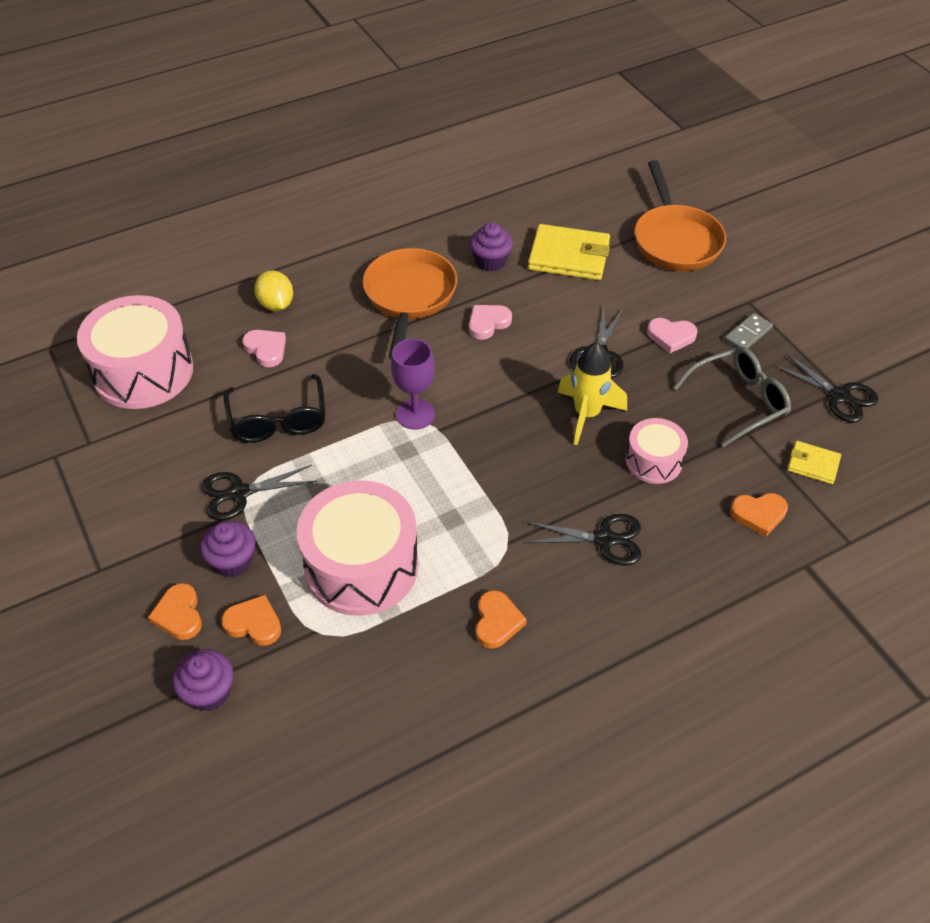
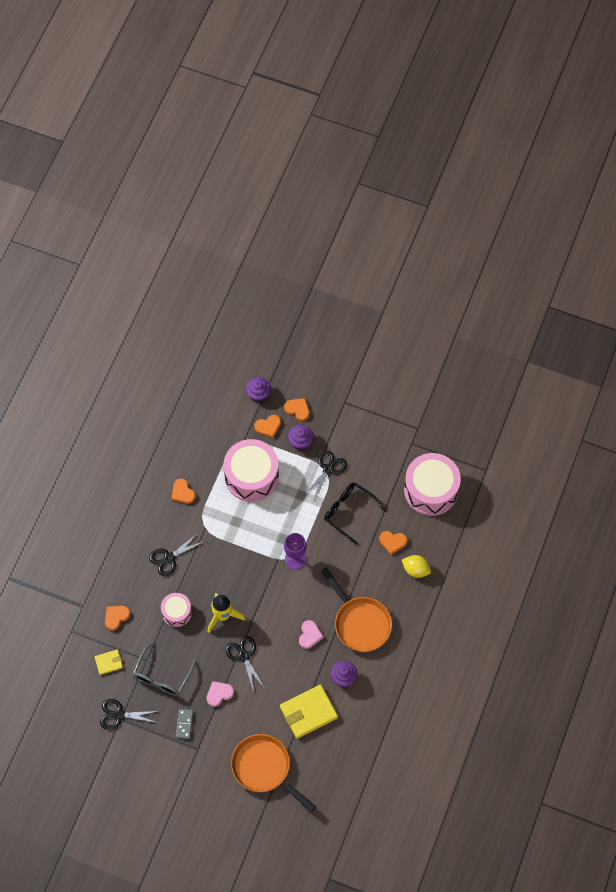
camera: 140 degrees right, 15 degrees up
(266, 349) = (392, 542): pink heart -> orange heart

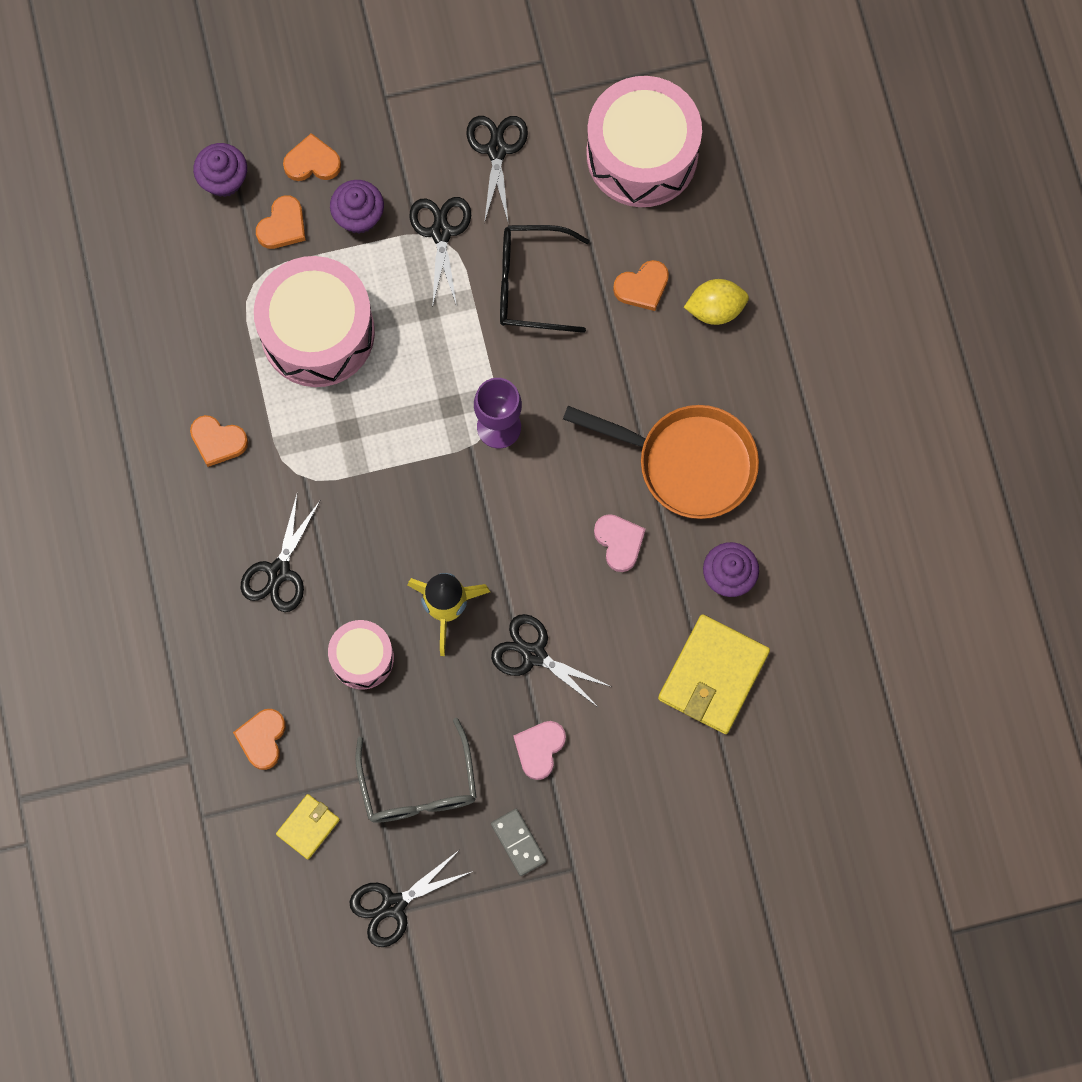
camera: 35 degrees left, 10 degrees up
(264, 768) = (709, 823): orange pan -> none
(374, 451) = (496, 150): none -> black scissors

